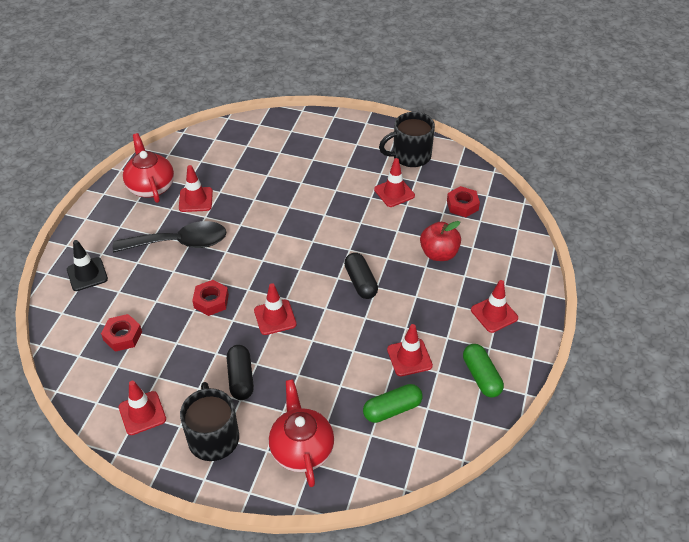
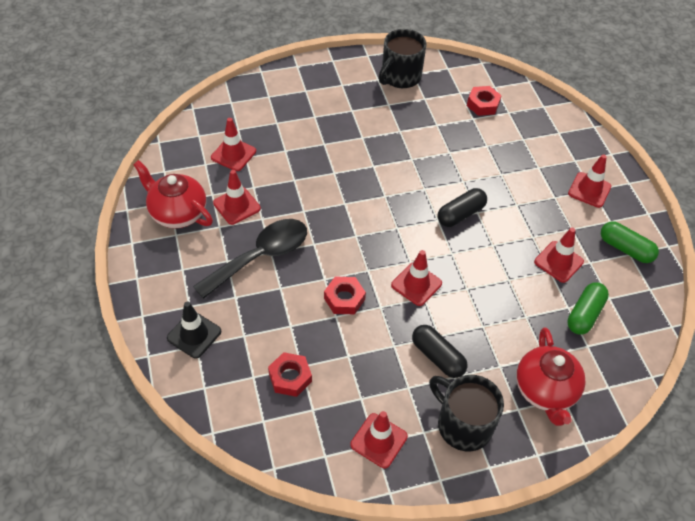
camera: 35 degrees left, 5 degrees up
(301, 449) = (545, 391): red teapot -> red teapot turned 135 degrees counterclockwise
(360, 282) = (460, 214): black capsule -> black capsule turned 75 degrees counterclockwise
(394, 192) = (416, 117): red traffic cone -> red traffic cone (233, 154)
(439, 253) = (501, 157): red apple -> none

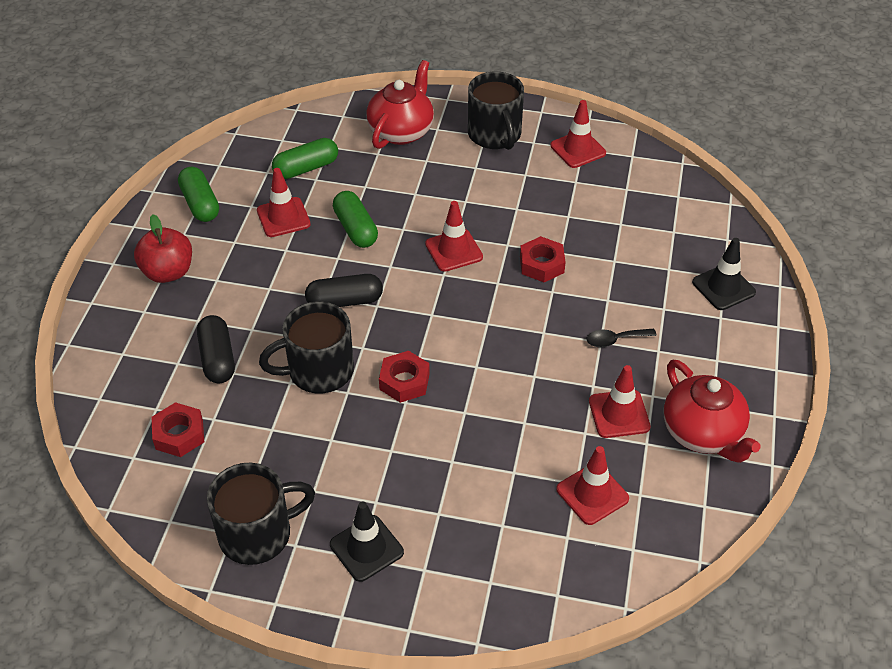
camera: 150 degrees left, 5 degrees down
(261, 256) = (615, 340): black spoon -> black spoon, size x0.43
(290, 377) = (636, 218): red nut -> red nut (404, 381)
(341, 89) = (366, 548): none -> black traffic cone
(437, 357) = (480, 186): black capsule -> black capsule (218, 358)
(438, 164) = (318, 371): none -> black mug
(500, 273) = (355, 229): none -> green capsule
(589, 190) = (168, 272): red traffic cone -> red apple

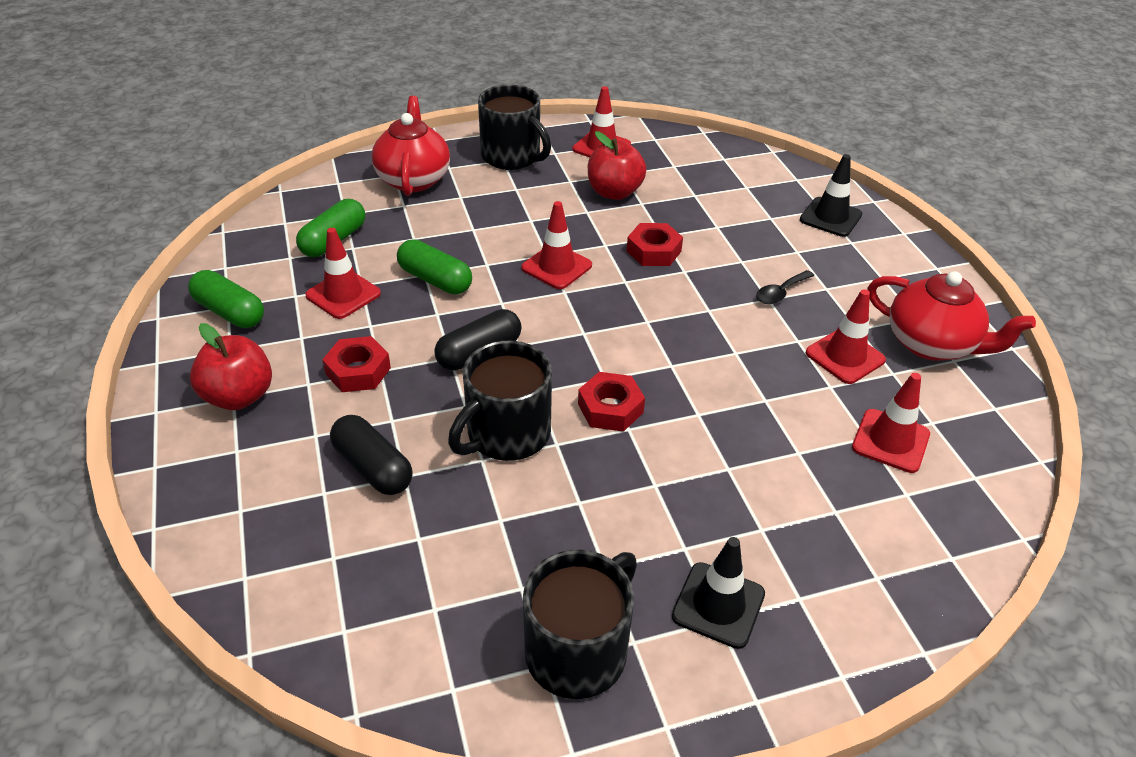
camera: 30 degrees left, 5 degrees down
(179, 434) = (387, 575): red nut -> red nut (358, 371)
(553, 198) = (614, 192): none -> red apple

